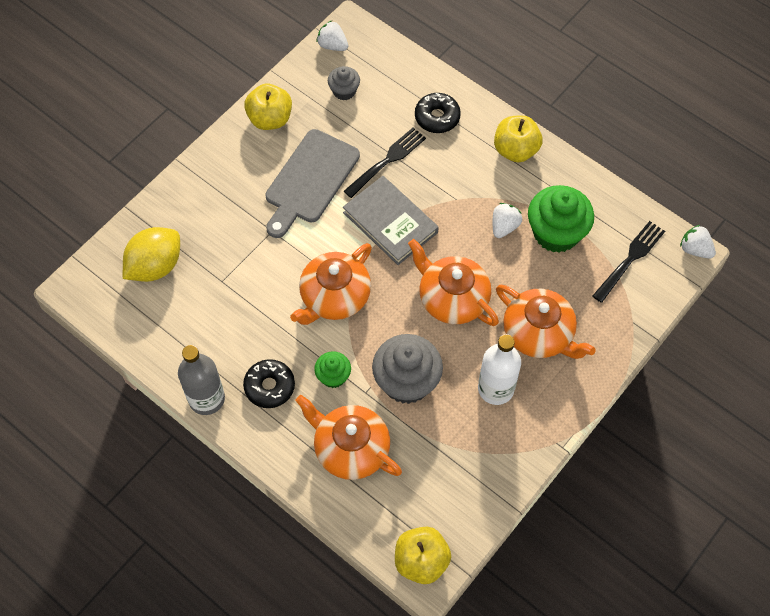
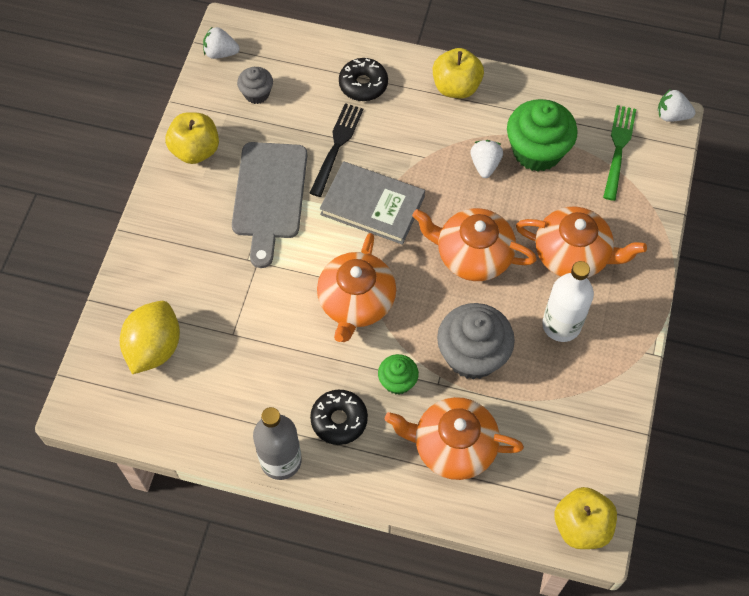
camera: 25 degrees left, 0 degrees up
(630, 259) = (618, 148): black fork -> green fork

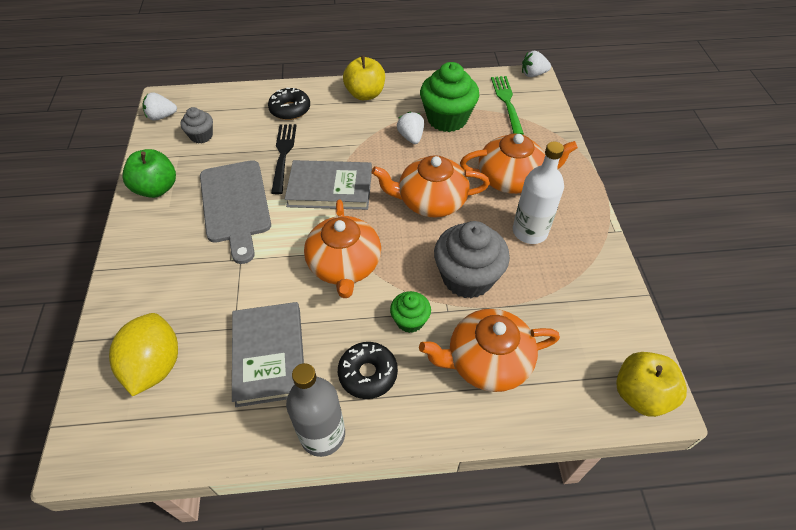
camera: 20 degrees left, 10 degrees down
(195, 150) = (157, 188): yellow apple -> green apple
(256, 372) = (269, 355): none -> grey book

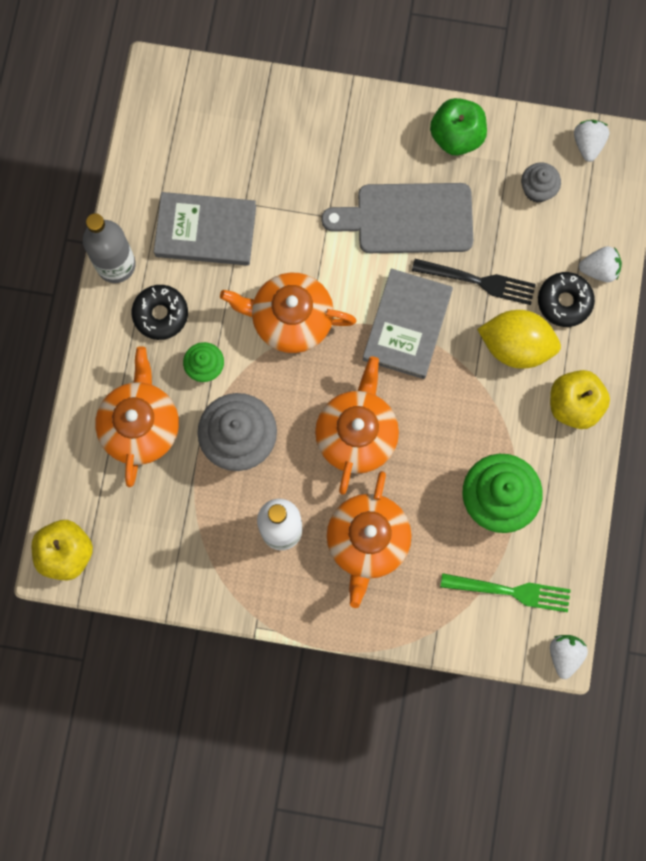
camera: 105 degrees right, 25 degrees up
(155, 366) = (224, 132): yellow lemon -> yellow lemon (515, 346)
(411, 137) = (472, 442): white strawberry -> white strawberry (599, 269)

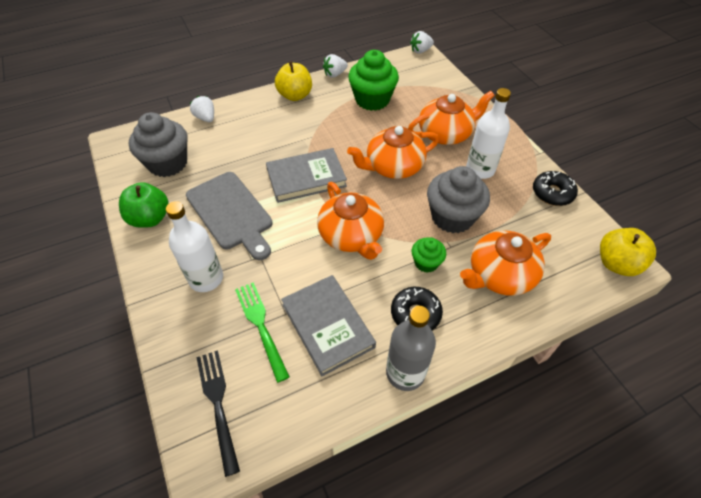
camera: 125 degrees left, 25 degrees down
(335, 154) = (206, 278): none -> white bottle
(479, 281) = (251, 161): black fork -> black fork (218, 404)
(511, 591) = (412, 76): green fork -> green fork (260, 325)
(515, 346) = (280, 129): yellow lemon -> none
(537, 189) = (168, 163): grey cupcake -> grey cupcake, size x1.89
(564, 302) = (237, 122): black donut -> black donut (552, 193)
(588, 144) = (120, 155): white strawberry -> white strawberry (335, 74)

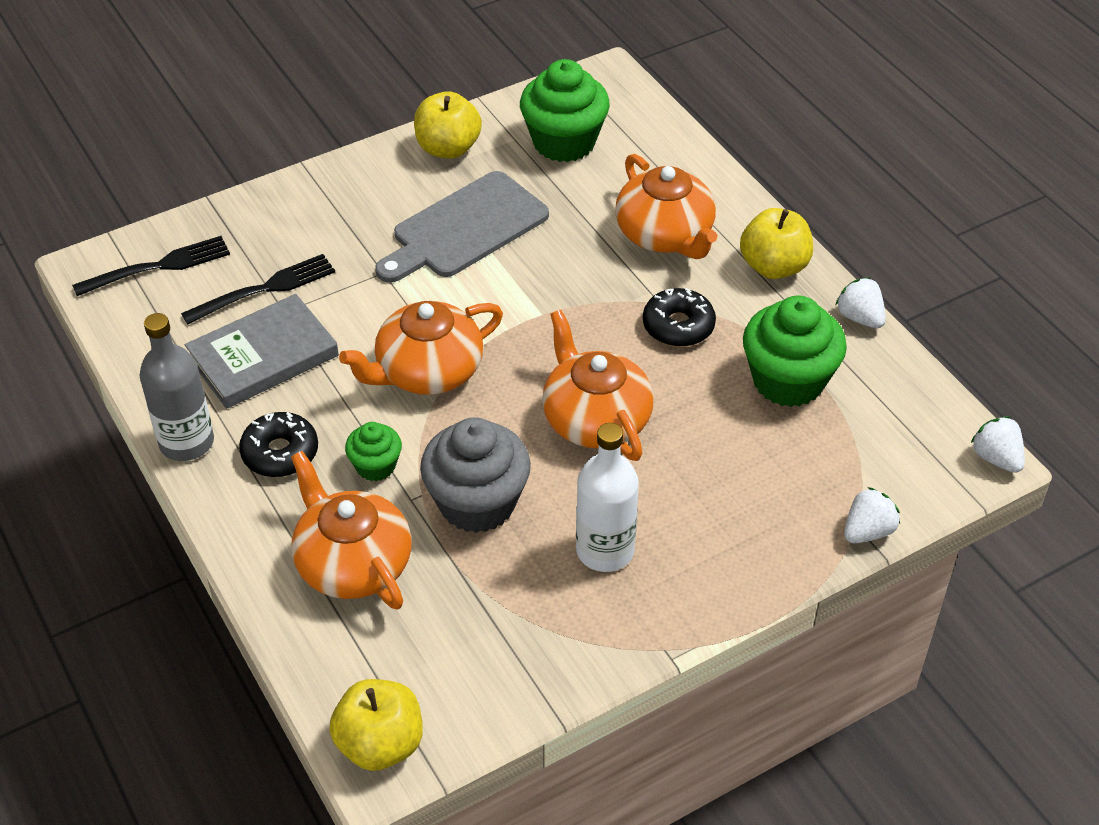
camera: 85 degrees right, 5 degrees down
(150, 218) = (448, 148): green apple -> yellow apple
(168, 163) = (564, 142): grey cupcake -> green cupcake
(206, 118) = (683, 162): white strawberry -> white strawberry (867, 531)
(206, 278) = (342, 224): white bottle -> none
(260, 325) = (265, 289): green fork -> black fork
(306, 178) = (551, 305): grey book -> none
(446, 133) = (704, 499): orange teapot -> orange teapot (665, 234)
(552, 193) = (553, 665): black donut -> black donut (678, 326)

